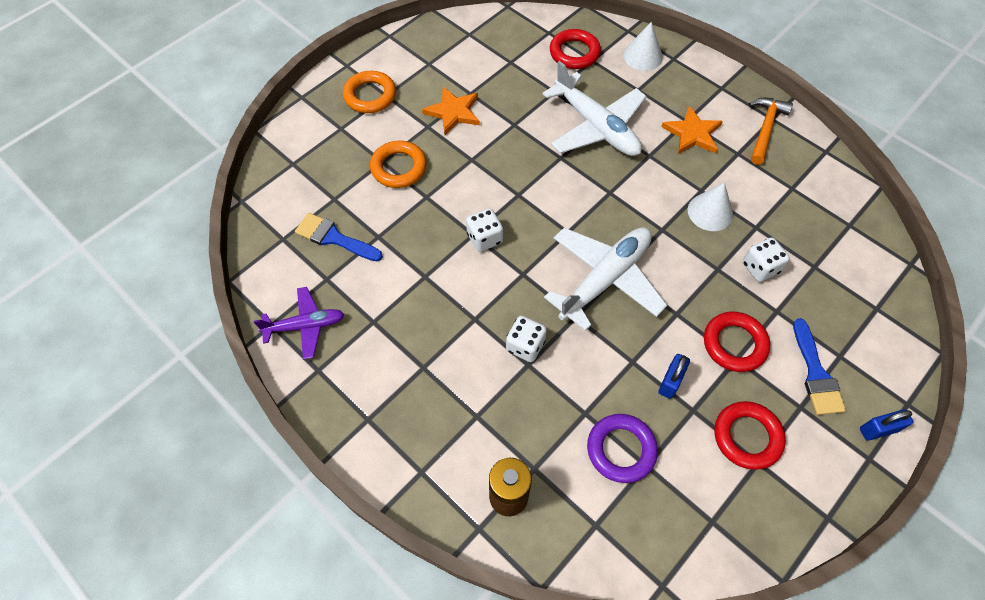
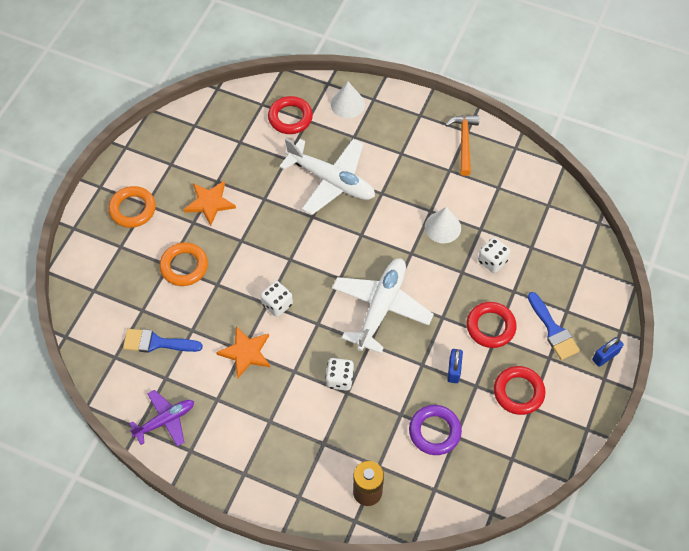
camera: 20 degrees left, 0 degrees up
(692, 133) = (409, 163): orange star -> orange star (246, 353)

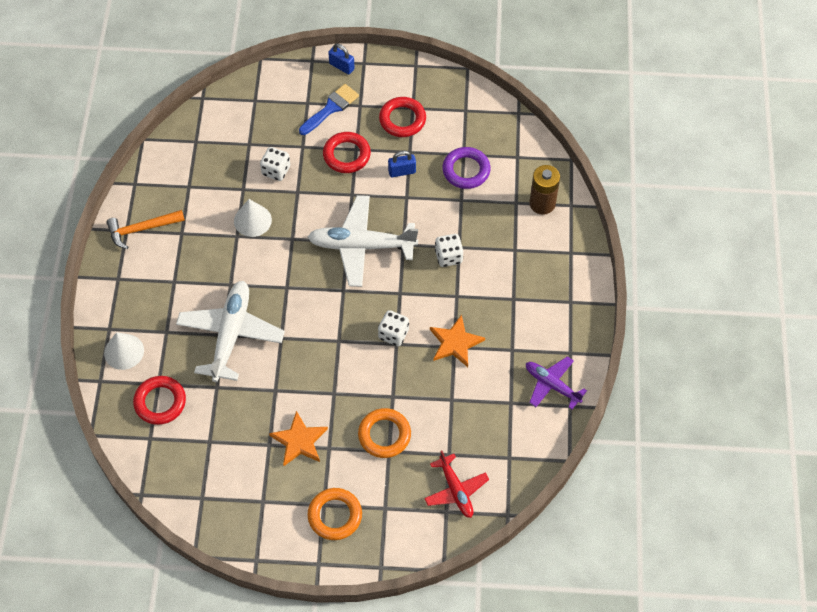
camera: 110 degrees left, 0 degrees up
(107, 304) = (456, 490): none -> red plane
(156, 343) = (478, 425): blue brush -> none

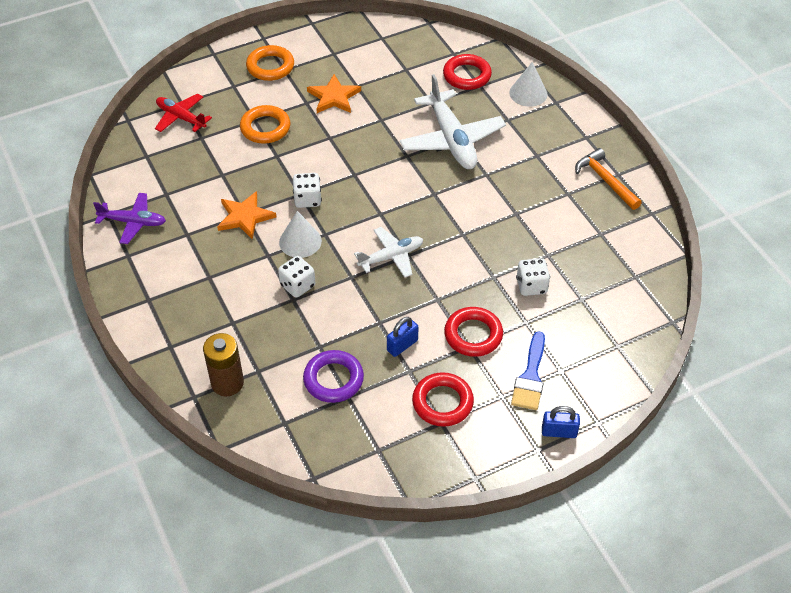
camera: 150 degrees right, 10 degrees down
(142, 229) = (605, 180): orange hammer -> orange hammer turned 75 degrees counterclockwise
(252, 220) = (513, 232): white cone -> white cone (300, 241)
(361, 246) = (391, 257): white plane -> white plane, size x0.59

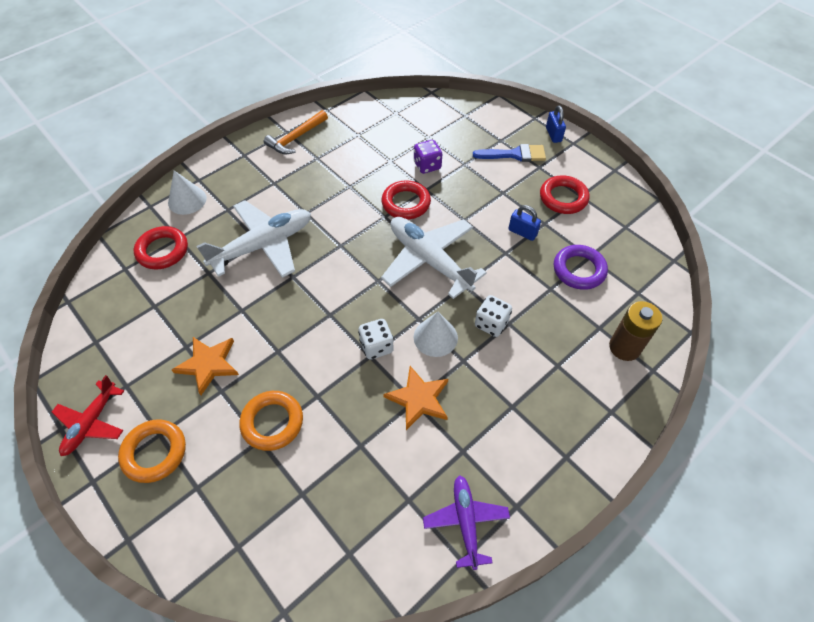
camera: 105 degrees left, 5 degrees up
(181, 118) = (268, 535): red plane -> red plane (91, 423)
(391, 257) = (429, 260): white plane -> white plane, size x1.69
(473, 335) = (491, 191): red ring -> red ring (406, 203)
(531, 286) = (427, 166): white dice -> purple dice

